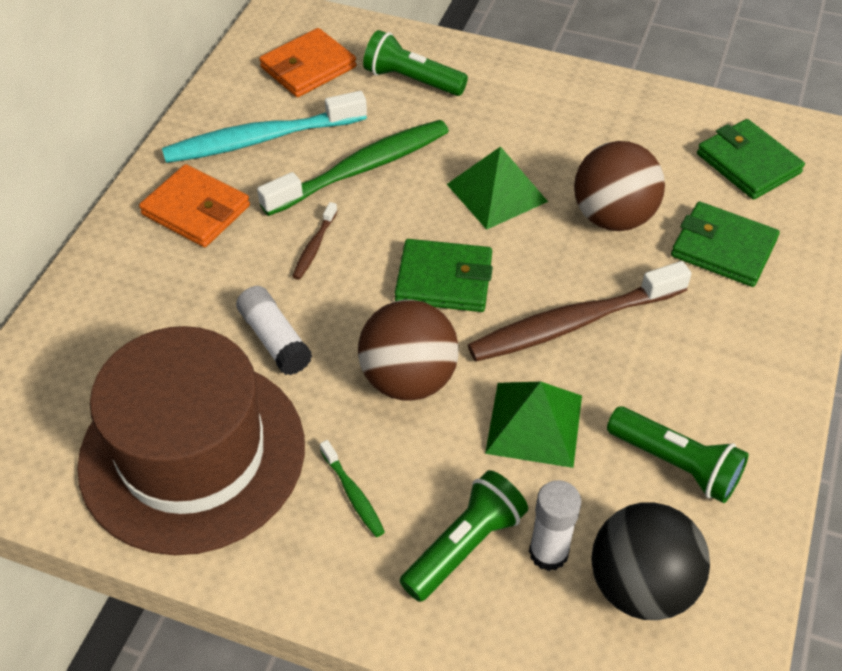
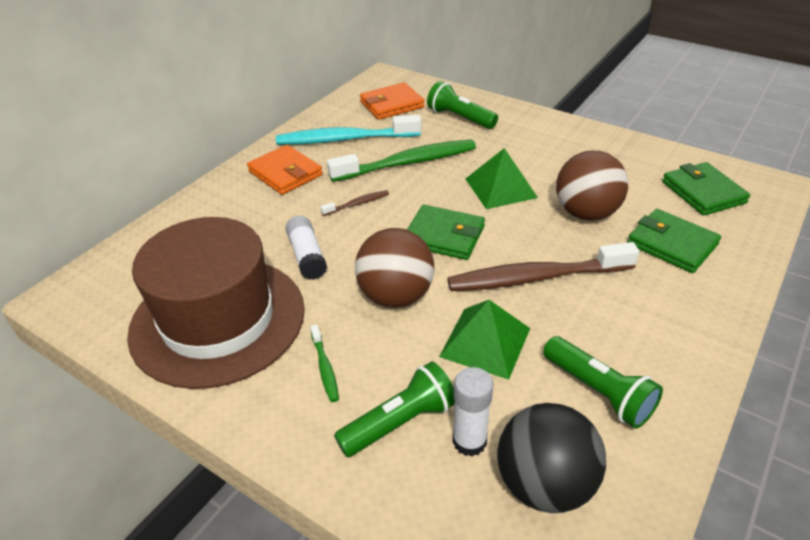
camera: 15 degrees right, 10 degrees down
(314, 247) = (357, 204): brown toothbrush -> brown toothbrush turned 150 degrees counterclockwise

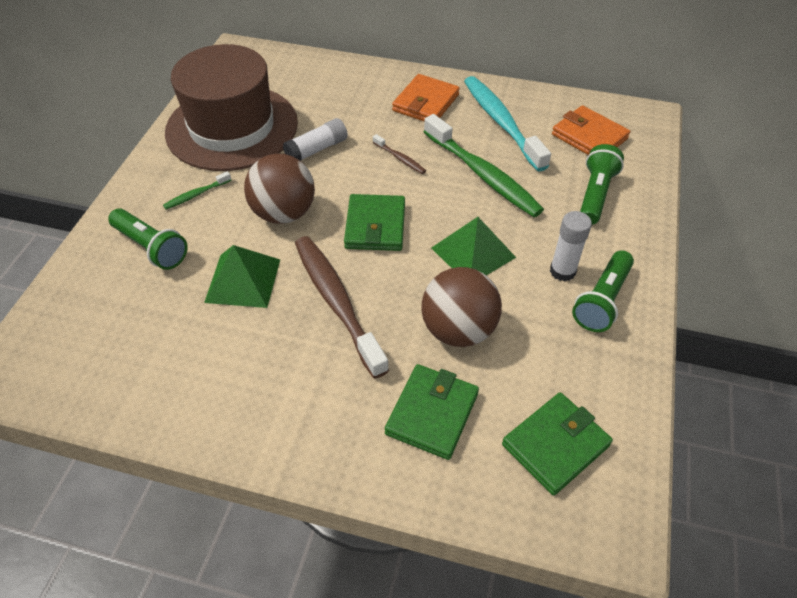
camera: 70 degrees right, 10 degrees up
(469, 441) = (139, 289): white glue stick -> white glue stick (562, 271)
(544, 484) = (104, 340): black ball -> none
(599, 392) = (200, 365): green flashlight -> green flashlight (602, 301)

